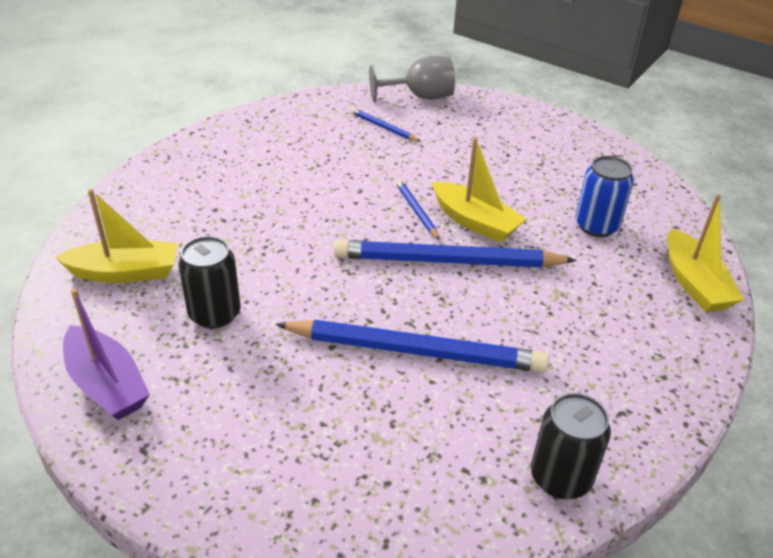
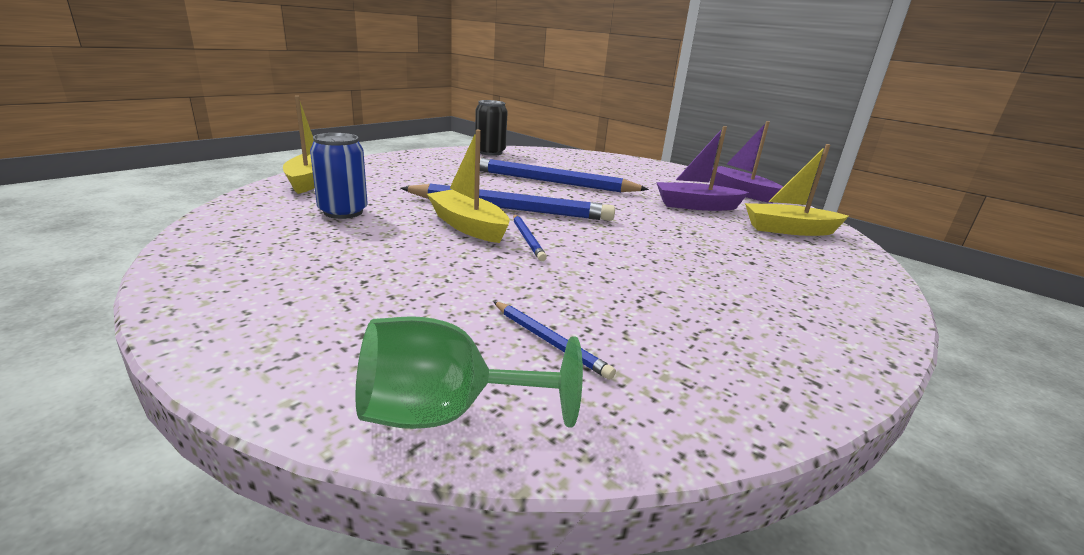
camera: 175 degrees left, 15 degrees down
(215, 314) = (696, 206): black can -> purple boat
(420, 97) = (446, 414): grey goblet -> green goblet

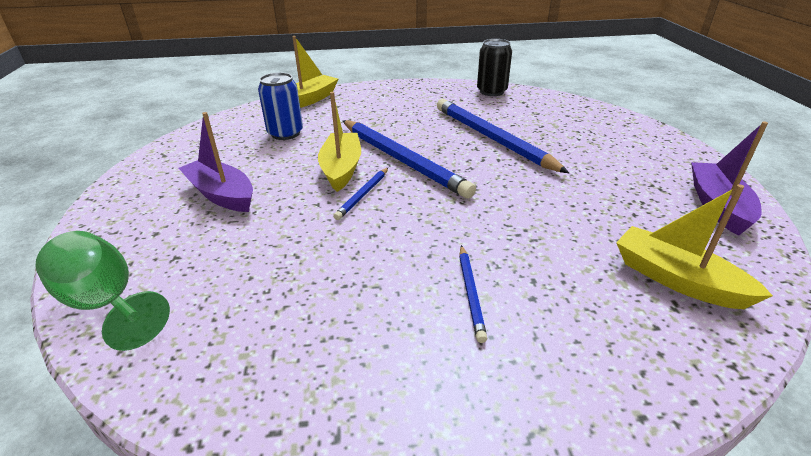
camera: 45 degrees right, 10 degrees up
(550, 341) = (227, 288): blue pencil -> blue pencil (471, 293)
(696, 206) = (606, 208): purple boat -> purple boat (222, 195)

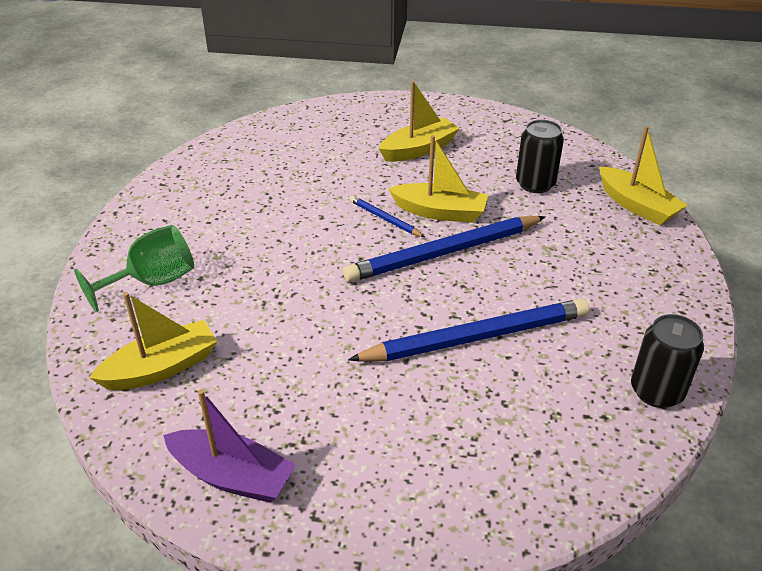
camera: 105 degrees right, 5 degrees up
(107, 304) = (308, 116): green goblet -> green goblet (152, 282)
(222, 195) = (419, 149): purple boat -> yellow boat
(285, 133) = (535, 184): blue can -> black can
(471, 293) = (225, 249): blue pencil -> none

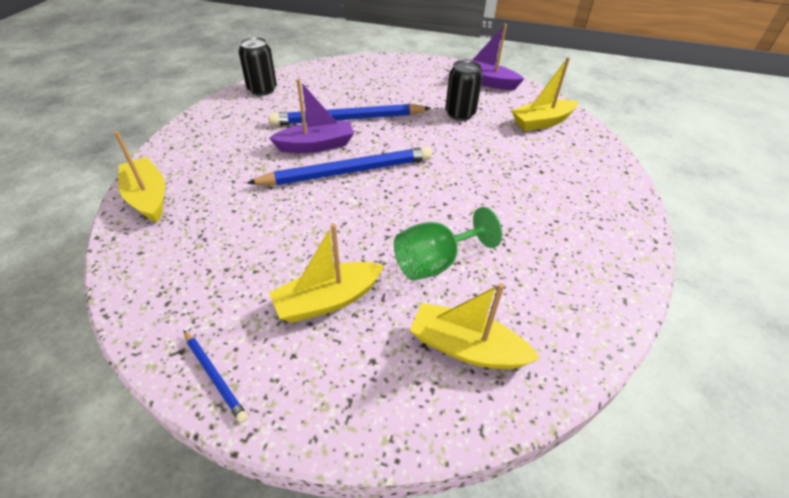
camera: 175 degrees left, 5 degrees up
(152, 282) = (577, 171): green goblet -> green goblet (435, 262)
(384, 219) = (390, 207): blue pencil -> blue pencil (214, 376)
(440, 212) = (336, 209): yellow boat -> yellow boat (466, 348)
(500, 285) = (316, 145): none -> purple boat
(535, 184) = (223, 232): black can -> black can (460, 114)

